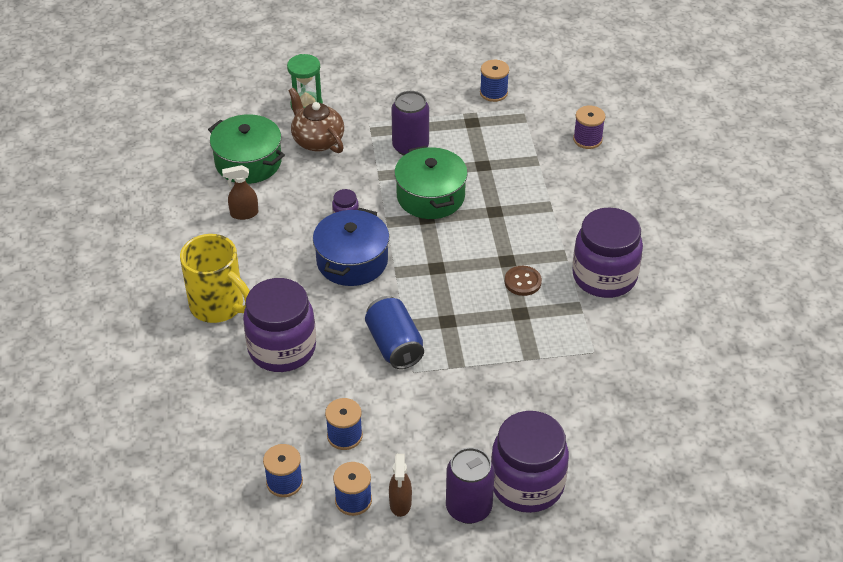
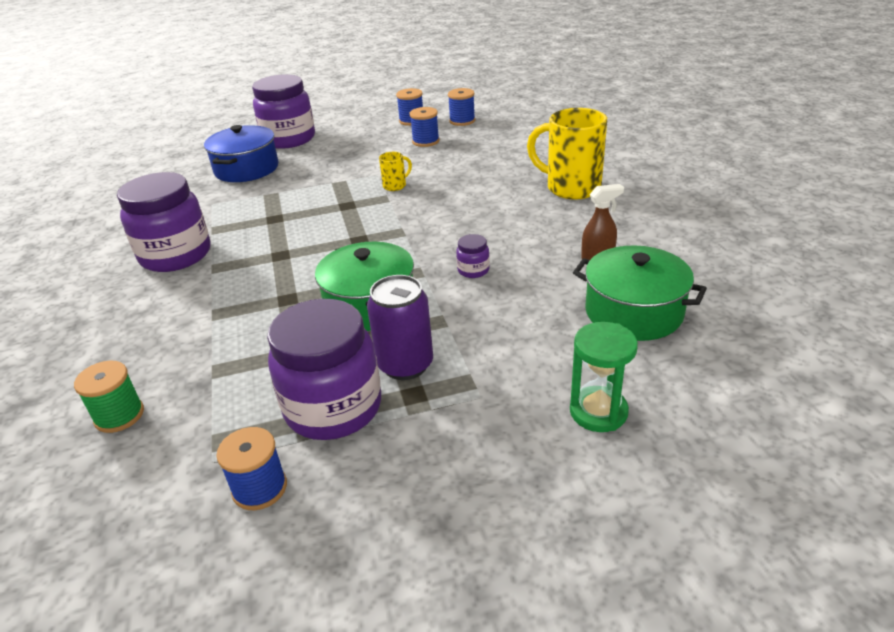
camera: 175 degrees right, 10 degrees down
(282, 349) = (496, 172): purple jar -> purple jar (333, 408)
(317, 140) = (551, 355): brown teapot -> none
(352, 261) = (452, 234): blue pot -> blue pot (246, 169)
(394, 345) = (395, 186): blue can -> yellow mug
(400, 504) = (379, 123): brown spray bottle -> none
(468, 508) = (331, 127): purple can -> none
(523, 282) = (266, 240): brown button -> none
(587, 139) = (119, 415): purple spool -> green spool

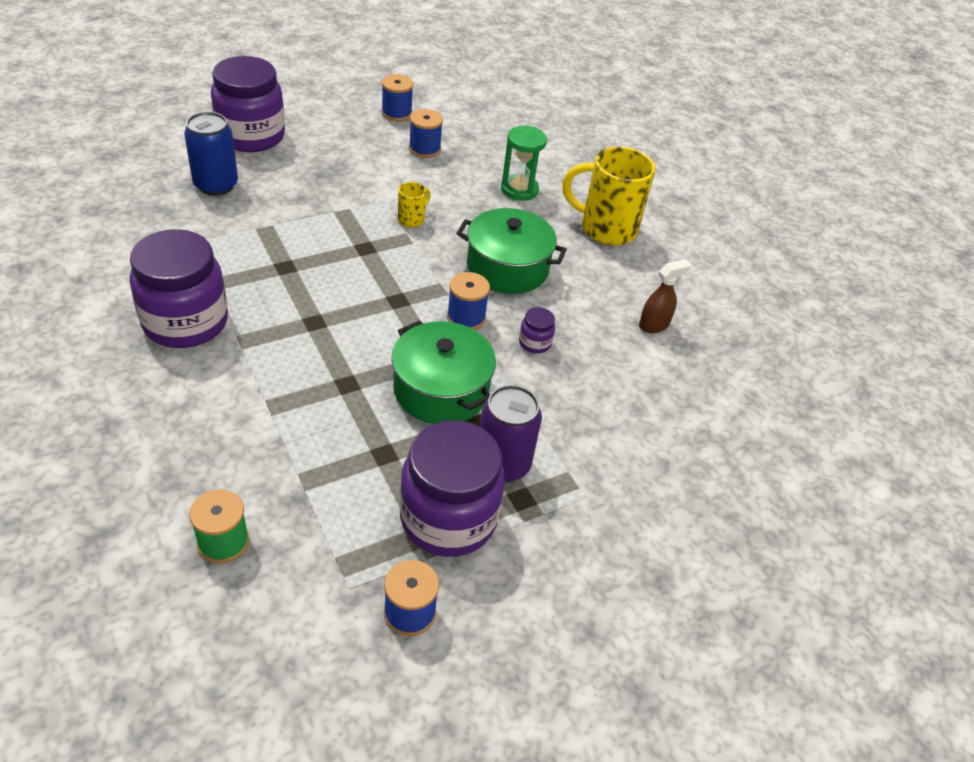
camera: 20 degrees left, 10 degrees up
(246, 169) = (216, 185): blue pot -> blue can
(462, 121) = (457, 117): blue spool -> blue spool (466, 317)
(598, 412) = (694, 507): green hourglass -> green hourglass (519, 189)
(633, 312) = (701, 394): green pot -> green pot (507, 267)

